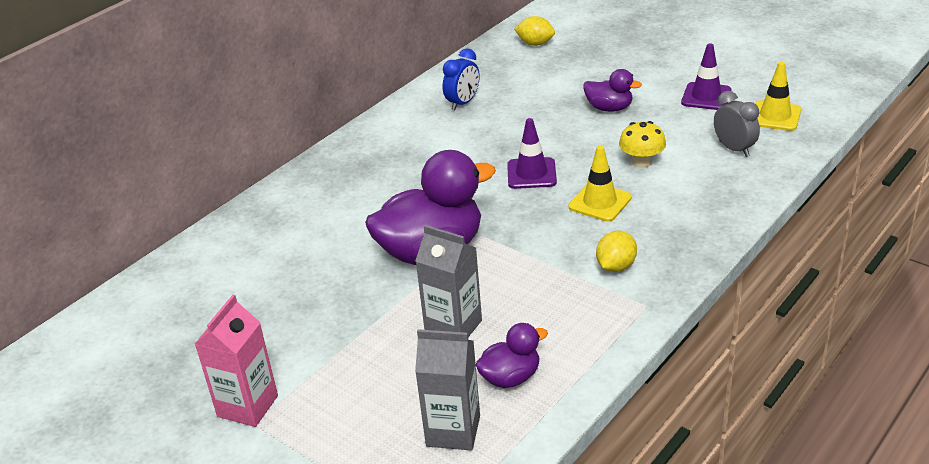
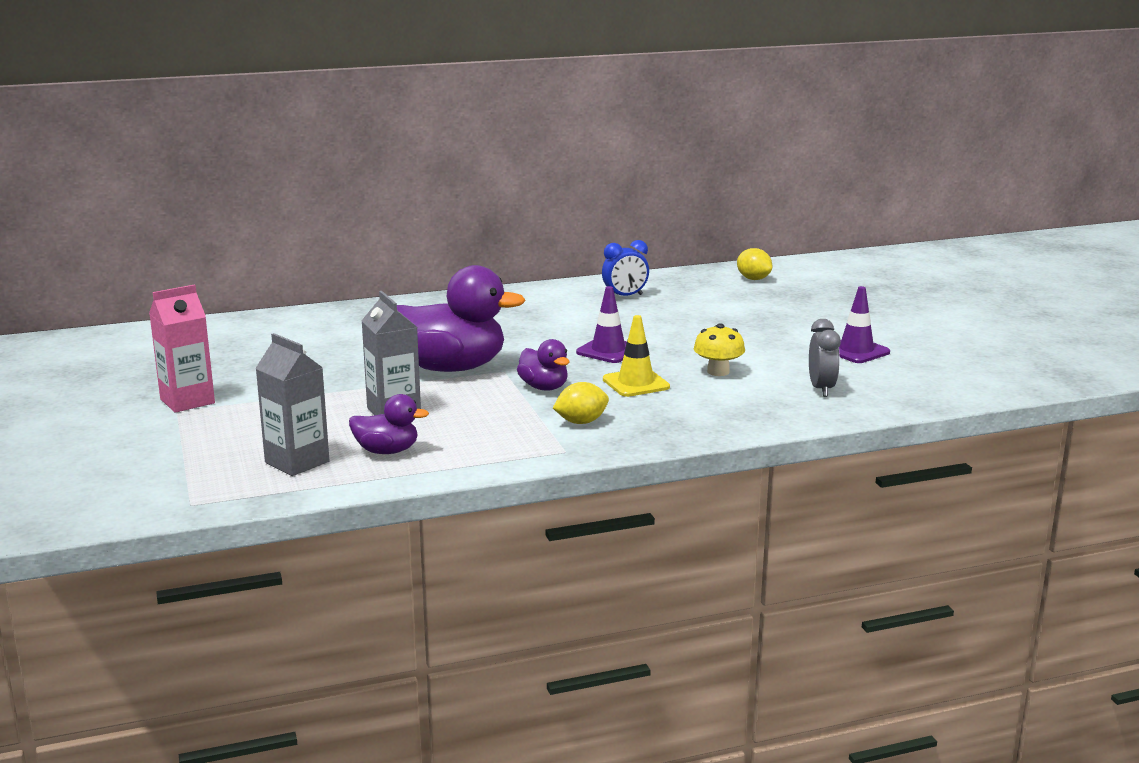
camera: 30 degrees right, 15 degrees down
(609, 108) = (749, 333): purple duck -> purple duck (544, 387)
(775, 116) = (903, 381): yellow traffic cone -> none

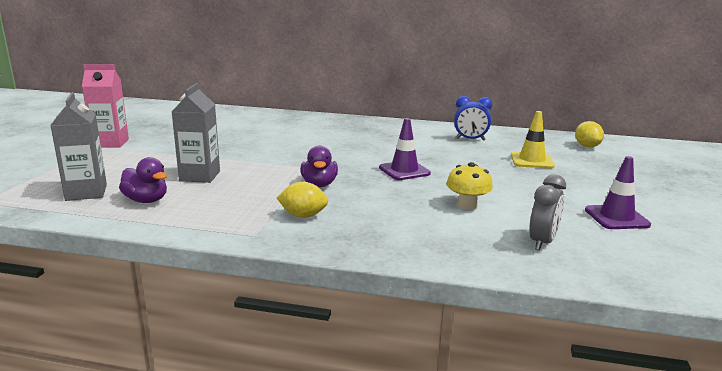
camera: 30 degrees right, 0 degrees up
(450, 368) = (282, 158): purple duck -> none
(636, 383) = (389, 198): yellow traffic cone -> yellow traffic cone (532, 161)

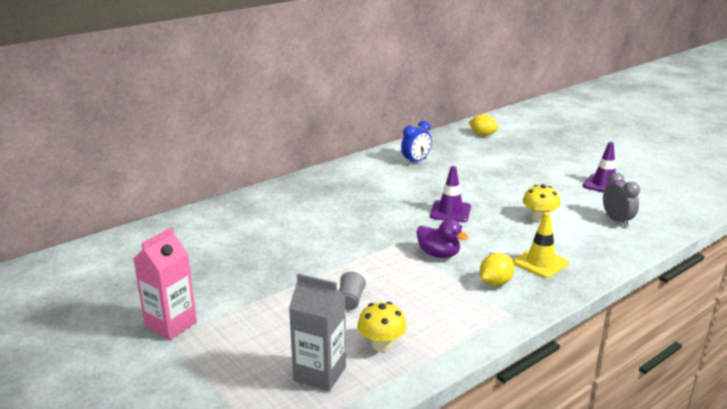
camera: 50 degrees left, 5 degrees up
(146, 200) = (381, 344): purple duck -> yellow mushroom
(200, 176) = (350, 301): grey carton -> grey cup
(532, 161) = (486, 163): yellow traffic cone -> yellow traffic cone (540, 263)

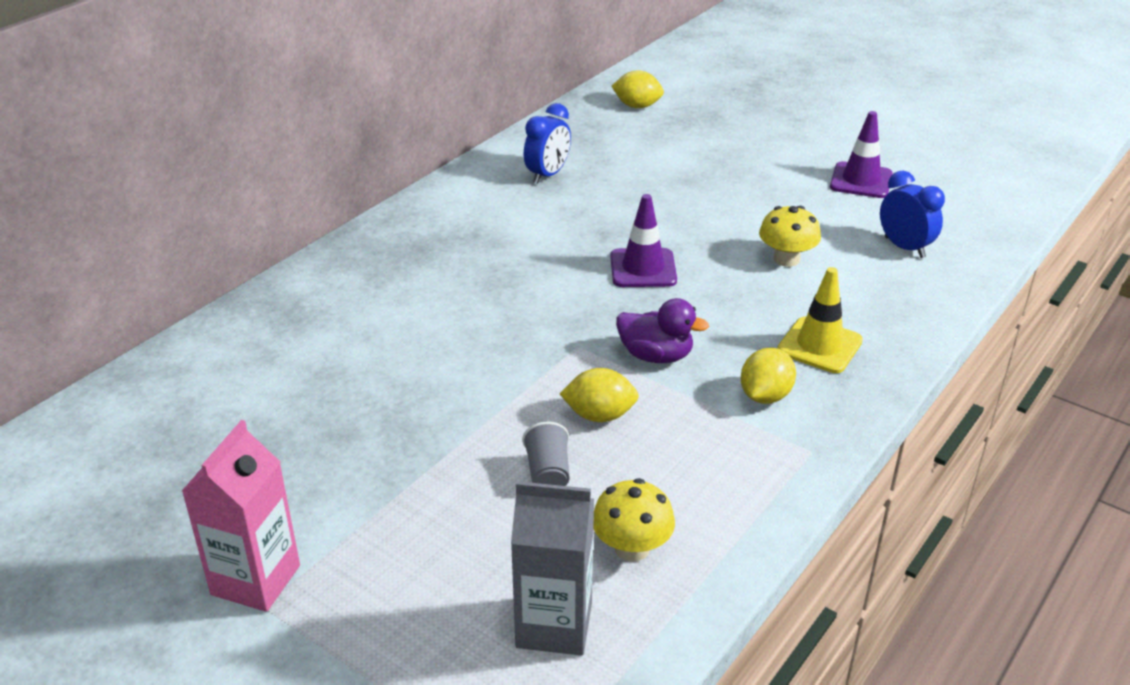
camera: 15 degrees left, 10 degrees up
(392, 278) = (599, 415): none -> yellow lemon
(616, 221) = (904, 247): grey clock -> blue clock

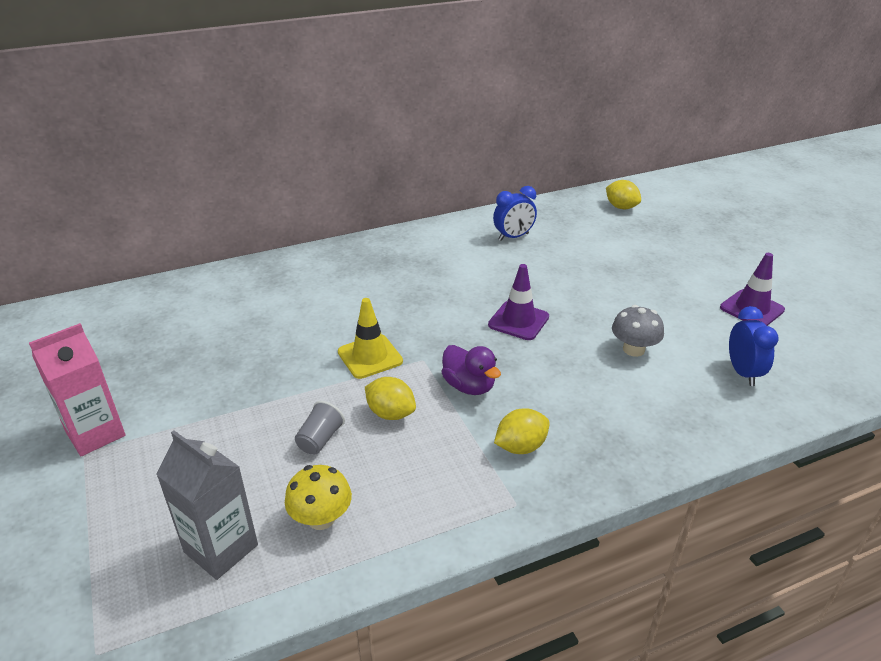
camera: 30 degrees right, 0 degrees up
(786, 259) = (633, 349): yellow mushroom -> grey mushroom
(819, 345) = (599, 424): yellow traffic cone -> yellow traffic cone (370, 357)

